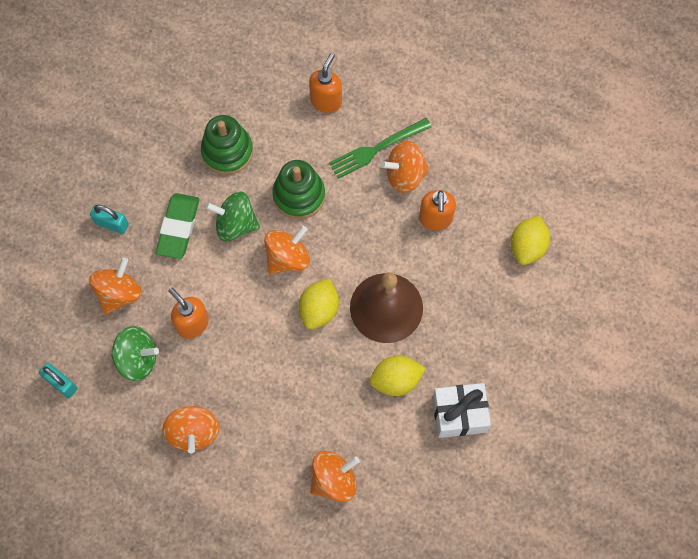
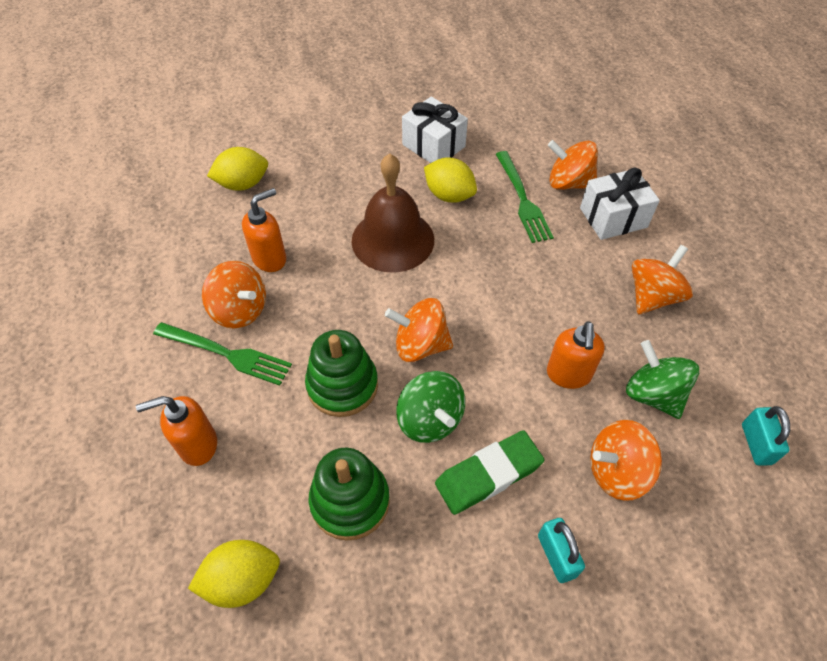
camera: 130 degrees left, 15 degrees down
(275, 477) = (613, 217): none -> white gift
(319, 309) = (445, 284): yellow lemon -> yellow lemon (242, 580)
(347, 429) = (523, 200): none -> green fork

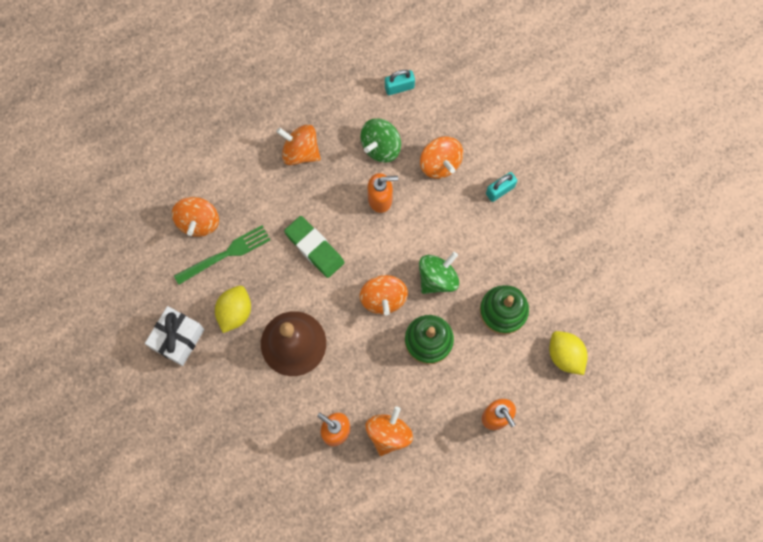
camera: 105 degrees left, 20 degrees up
(227, 354) = (426, 427): green fork -> none
(243, 184) = (263, 486): yellow lemon -> none
(488, 475) = (463, 235): green eraser -> green eraser (314, 248)
(613, 217) = (229, 184): white gift -> none

